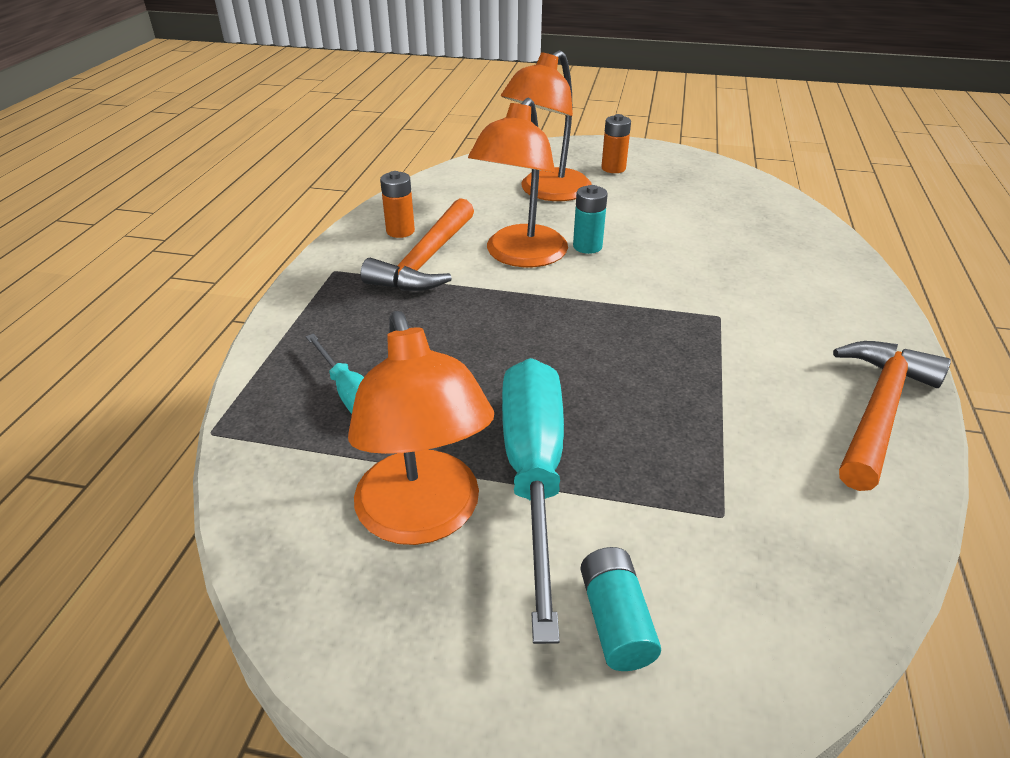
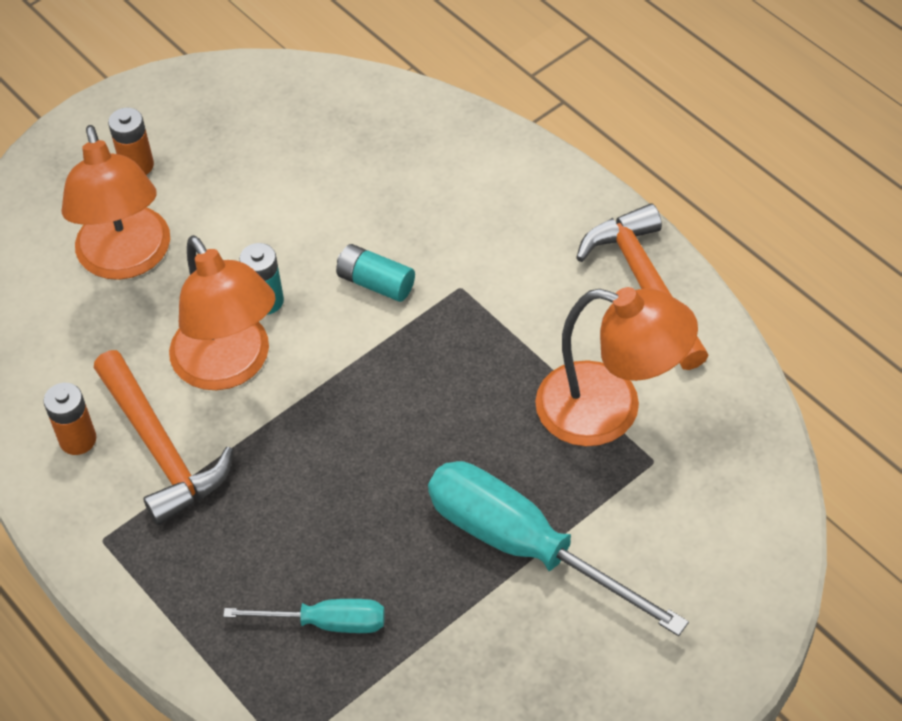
camera: 50 degrees left, 15 degrees up
(423, 517) = (510, 643): orange lamp -> orange lamp (610, 410)
(616, 620) = (681, 583): turquoise battery -> turquoise battery (376, 283)

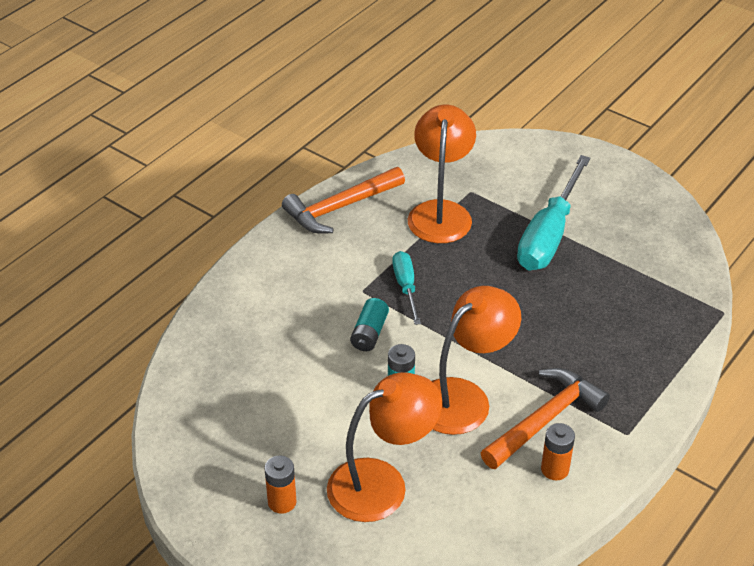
camera: 105 degrees left, 10 degrees down
(326, 622) = (636, 310): turquoise screwdriver -> turquoise screwdriver (406, 287)

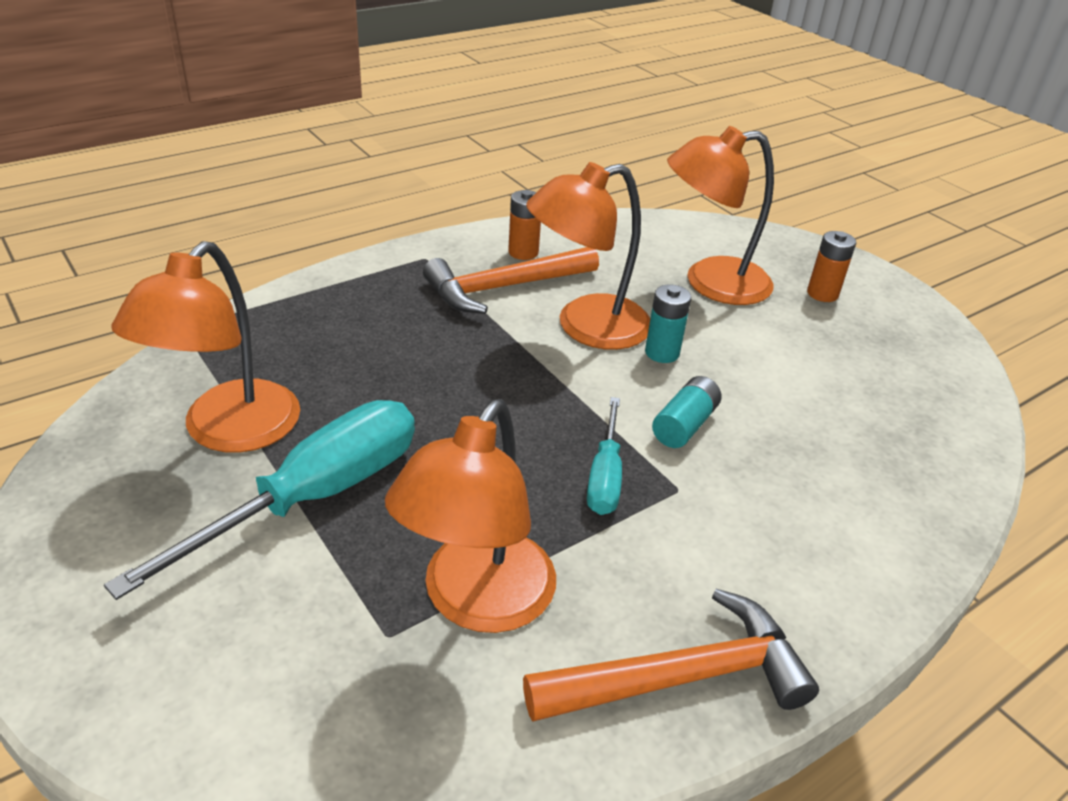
camera: 165 degrees left, 5 degrees down
(623, 255) = (228, 432): none -> orange lamp

